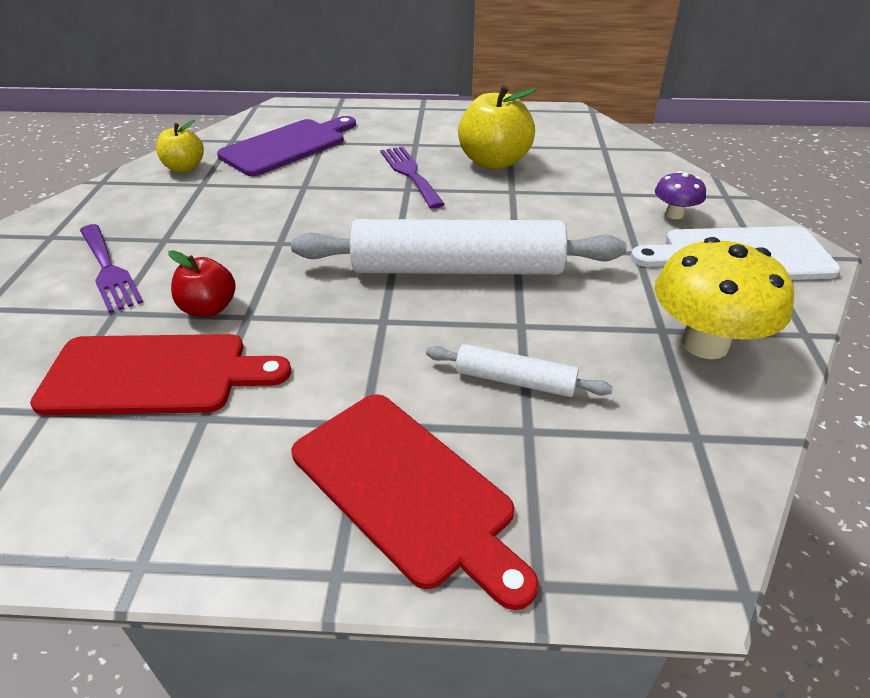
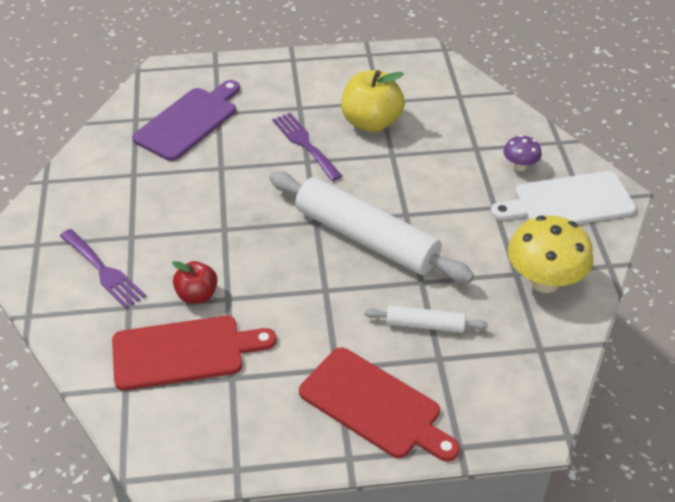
camera: 10 degrees left, 5 degrees up
(184, 168) = (109, 157): yellow apple -> none
(457, 268) = (366, 238): white rolling pin -> white rolling pin turned 45 degrees clockwise

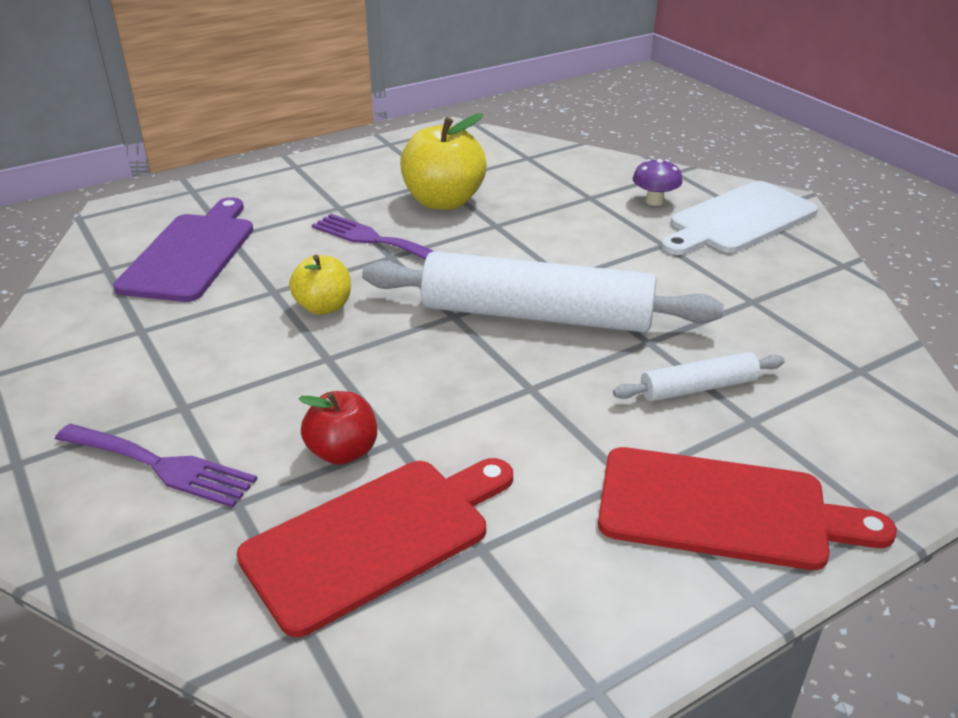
camera: 25 degrees left, 10 degrees down
(243, 190) = (324, 307): none -> yellow apple
(544, 281) = (791, 299): yellow mushroom -> none

